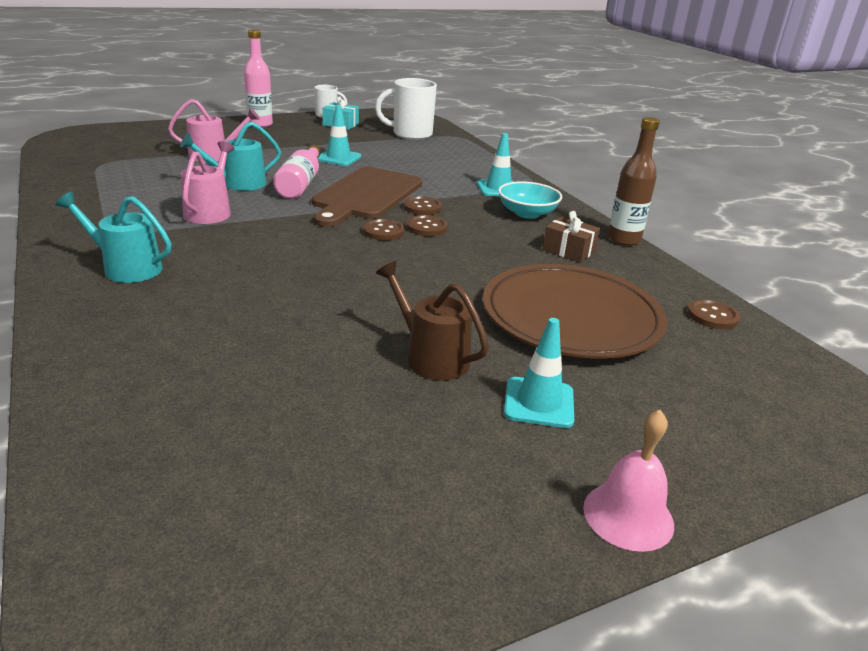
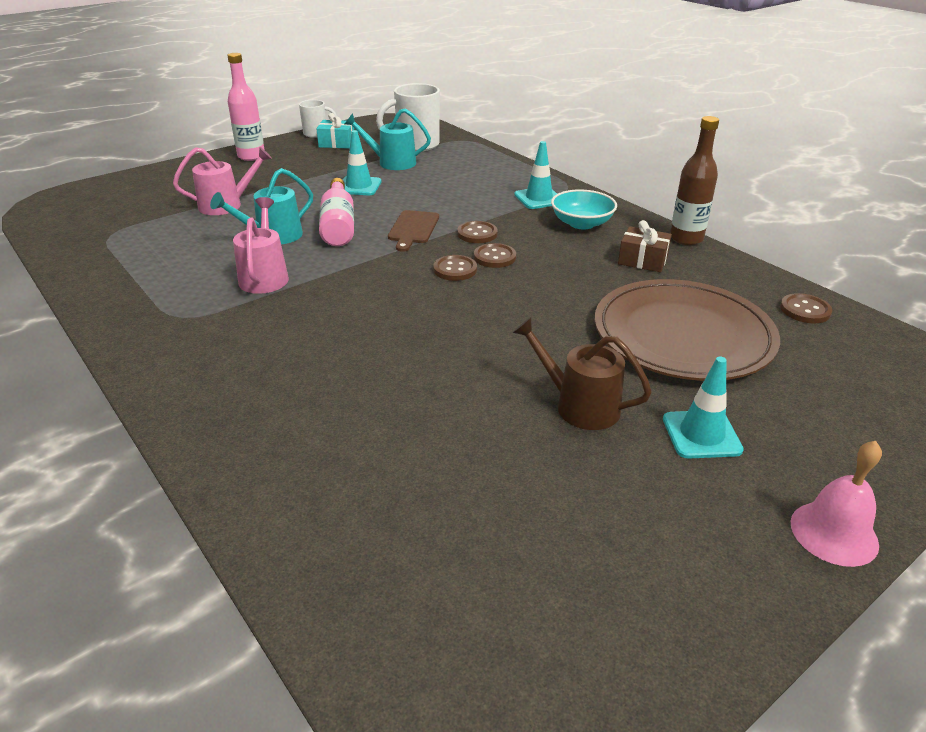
camera: 10 degrees left, 5 degrees up
(126, 268) = (219, 361): turquoise watering can -> turquoise watering can (392, 163)
(365, 195) = (413, 229): brown cutting board -> brown cutting board, size x0.52

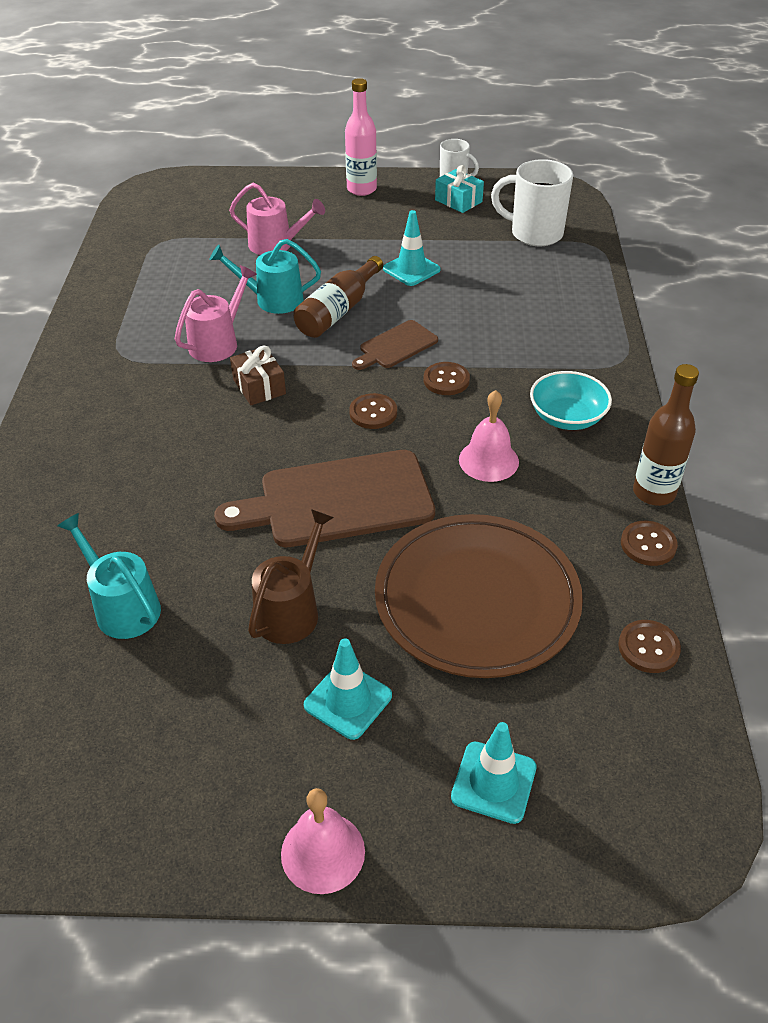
camera: 40 degrees right, 10 degrees up
(338, 225) = (338, 311): pink bottle -> brown bottle
(392, 163) = (480, 250): turquoise watering can -> turquoise watering can (123, 607)
(494, 257) = (426, 416): brown button -> brown button (648, 545)
(508, 327) = (337, 500): none -> brown cutting board
(539, 198) = (567, 363): turquoise traffic cone -> turquoise traffic cone (493, 782)
(571, 263) = (488, 460): none -> pink bell
(579, 406) = (291, 610): brown watering can -> brown watering can turned 45 degrees clockwise
(642, 260) = (564, 495): brown gift -> brown gift (259, 386)

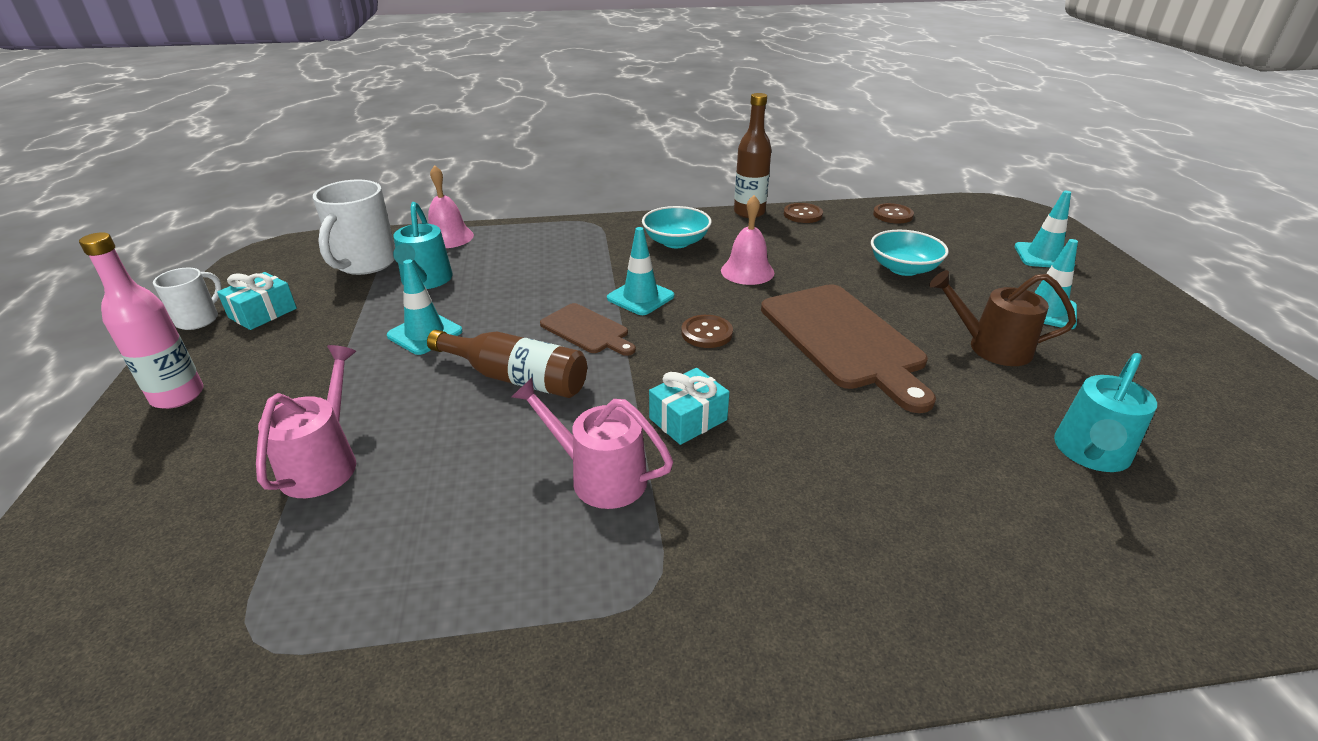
camera: 100 degrees left, 10 degrees down
(259, 386) = (688, 419): brown gift -> turquoise gift
(273, 300) = (486, 440): turquoise watering can -> turquoise watering can (426, 281)
(323, 852) = (1165, 307): pink bell -> pink bell (448, 237)
(446, 380) = (640, 297): brown button -> turquoise traffic cone
(477, 599) = (903, 268): brown plate -> turquoise bowl

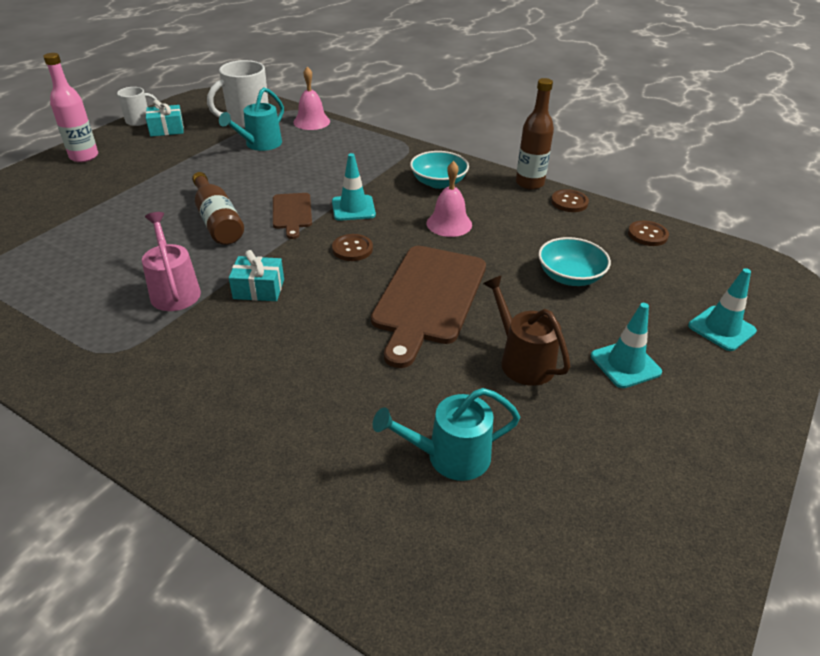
camera: 40 degrees right, 5 degrees up
(323, 463) = (88, 217): pink watering can -> none
(425, 333) = (215, 175): turquoise traffic cone -> none

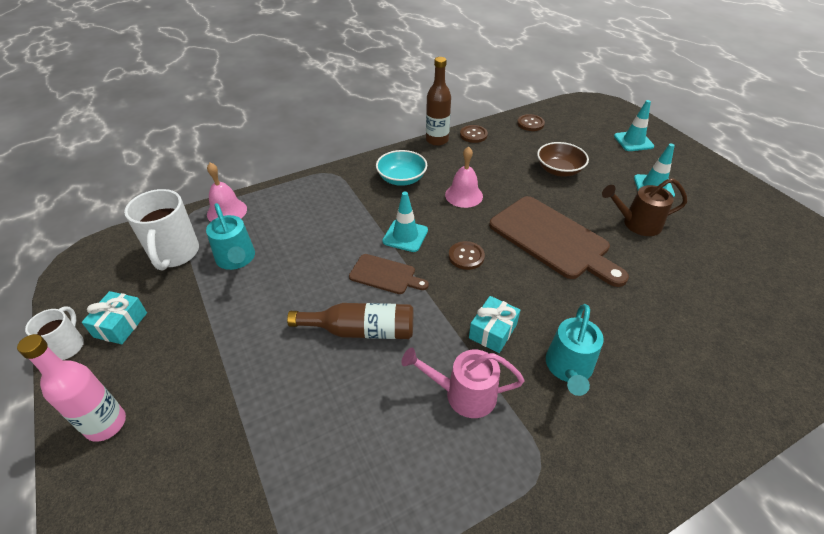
camera: 60 degrees left, 5 degrees up
(450, 456) = (720, 289): turquoise watering can -> turquoise watering can (569, 368)
(570, 277) = (559, 170): turquoise bowl -> brown bowl

